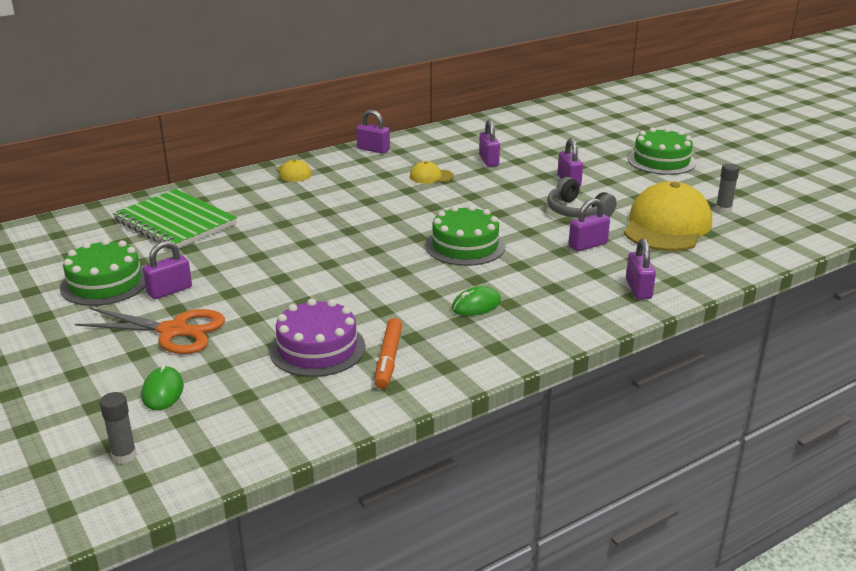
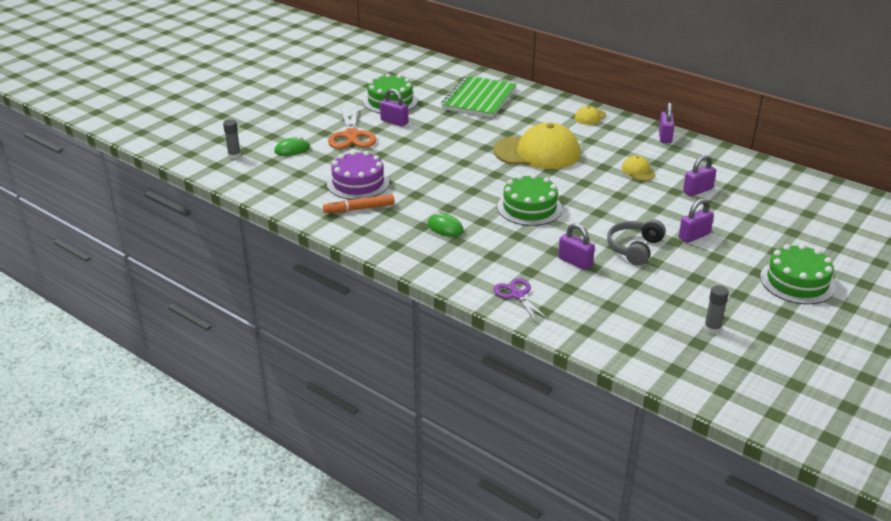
camera: 70 degrees right, 5 degrees up
(638, 289) = (517, 295): purple padlock -> purple scissors
(667, 226) = (647, 298): yellow cap -> yellow cap (537, 152)

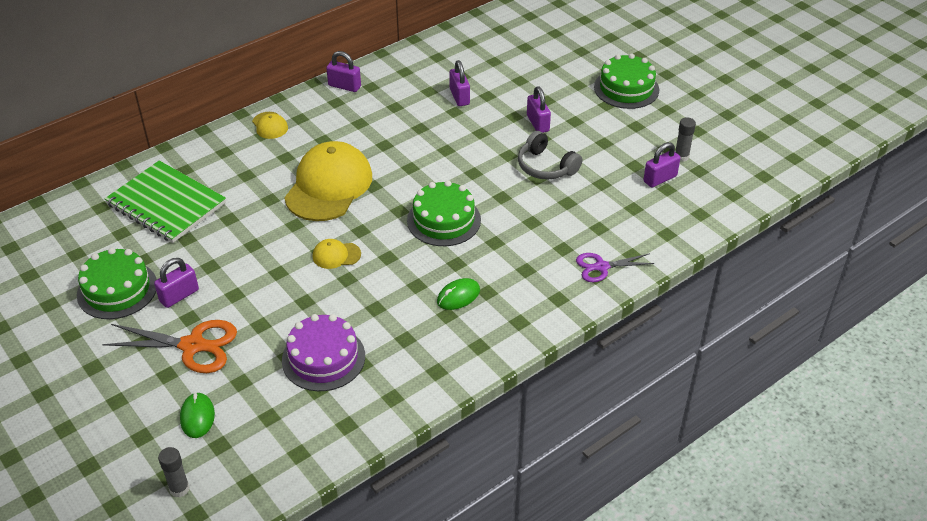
camera: 75 degrees left, 10 degrees up
(359, 209) = (386, 366): orange marker -> none
(575, 262) = (556, 212): purple padlock -> purple padlock (660, 179)
(638, 171) = (405, 124): yellow cap -> yellow cap (336, 255)

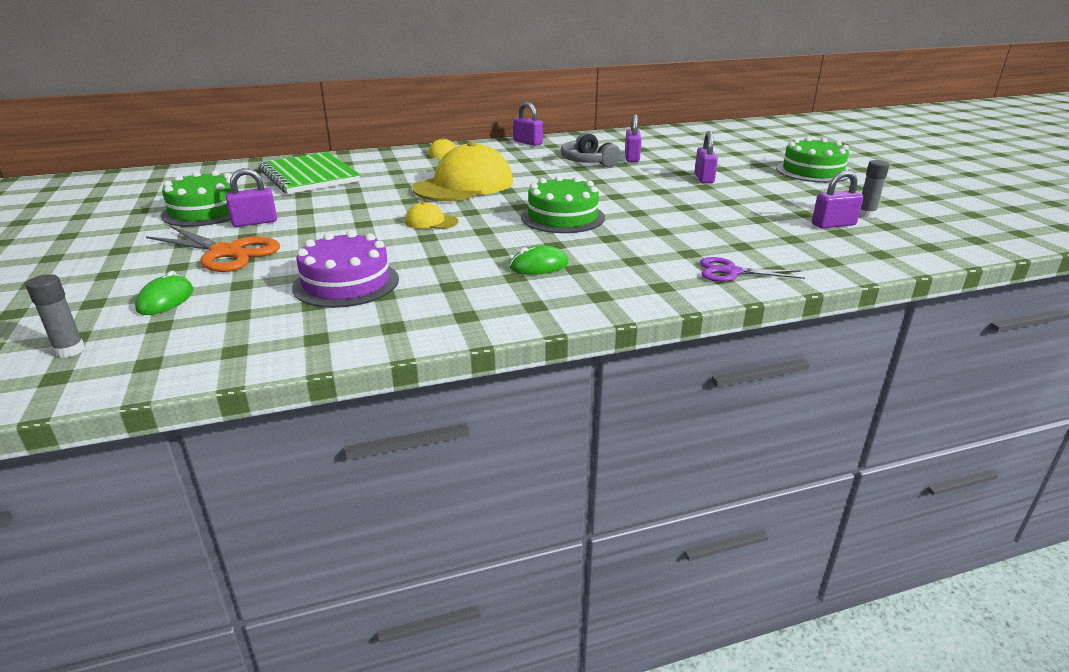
camera: 20 degrees right, 15 degrees down
(546, 166) = (698, 201): grey headphones -> grey headphones (588, 162)

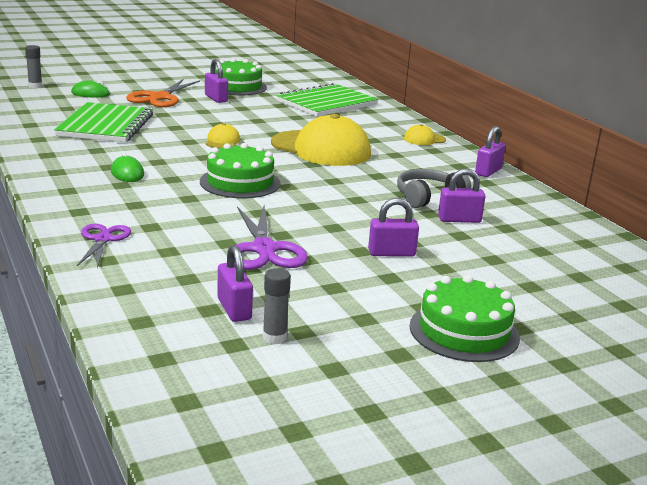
camera: 80 degrees right, 5 degrees down
(346, 283) = (106, 125): purple cake -> green notebook
(719, 213) = (264, 249): none -> purple scissors

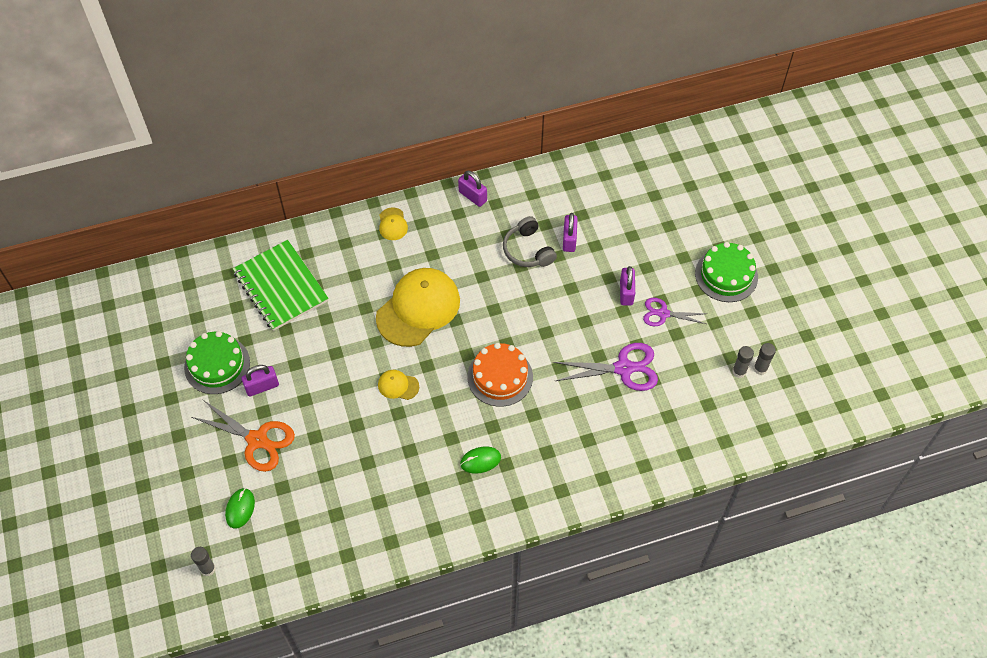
camera: 80 degrees left, 35 degrees up
(103, 239) = (611, 470): purple scissors -> purple scissors (663, 313)
(106, 125) = (352, 486): green notebook -> none
(234, 309) = (707, 391): purple padlock -> none
(240, 182) = (500, 377): green cake -> orange cake
(284, 358) = (760, 369): none -> grey glue stick

